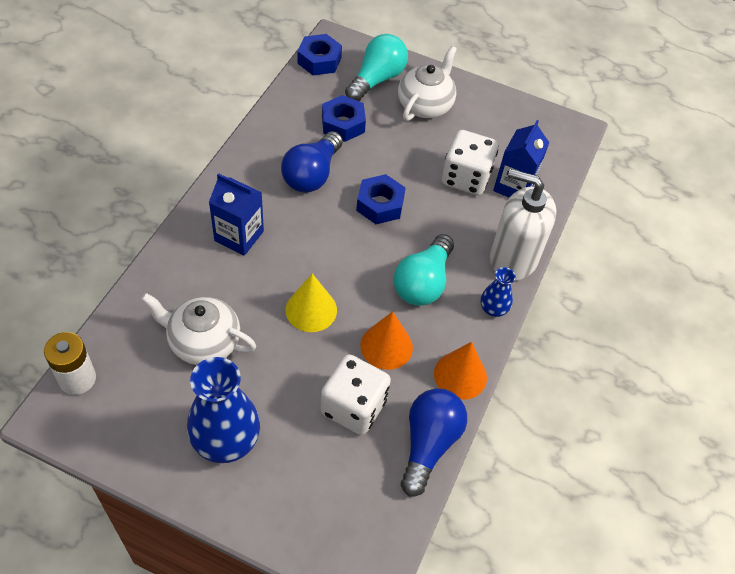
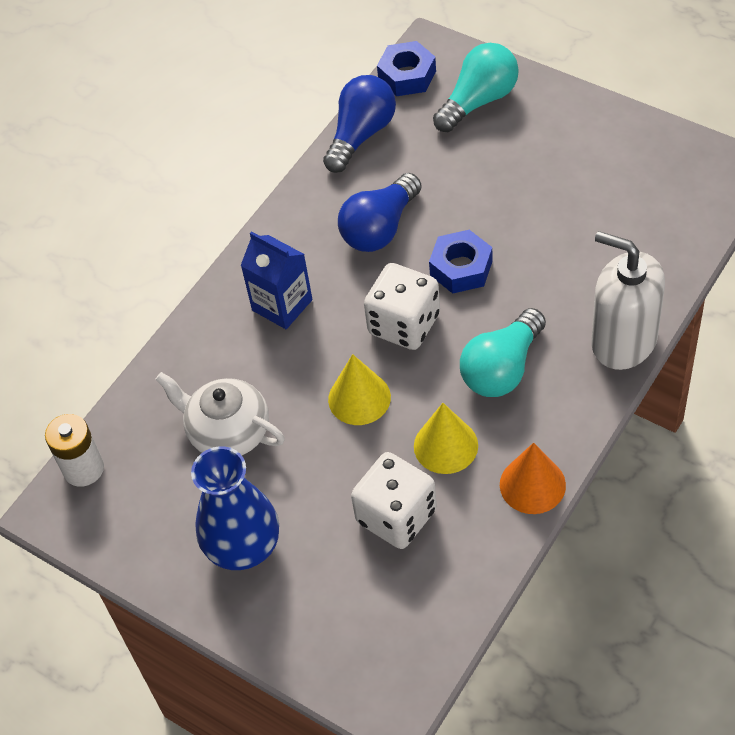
camera: 20 degrees right, 0 degrees up
(343, 124) = (427, 161): blue nut -> none
(386, 346) = (445, 445): orange cone -> yellow cone
(425, 105) = (538, 135): white teapot -> none
(428, 444) = (481, 564): blue light bulb -> blue light bulb (361, 135)
(466, 178) = (578, 234): white dice -> white dice (404, 324)
(493, 309) = (587, 404): blue vase -> none
(514, 186) = (641, 245): blue carton -> none

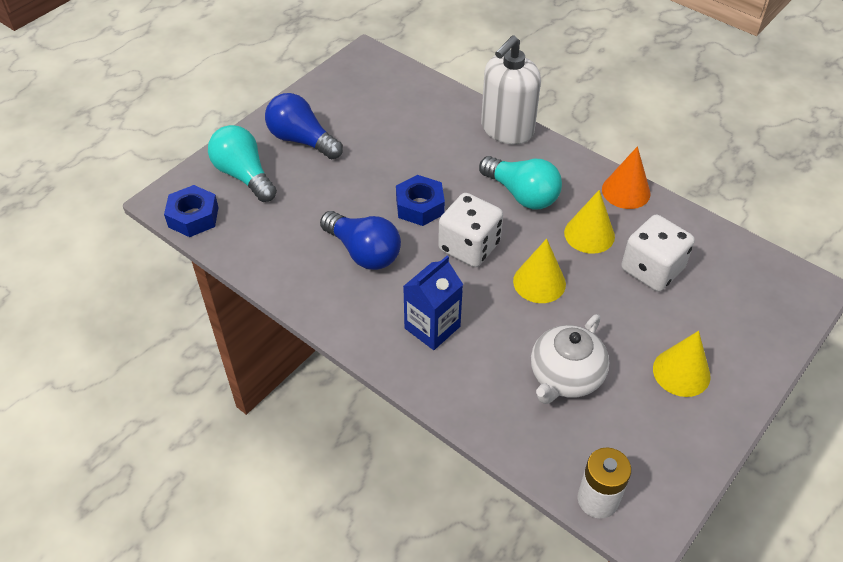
camera: 90 degrees left, 5 degrees down
(243, 546) = (681, 372): blue vase -> yellow cone
(361, 135) = (251, 255): blue light bulb -> blue light bulb (302, 140)

